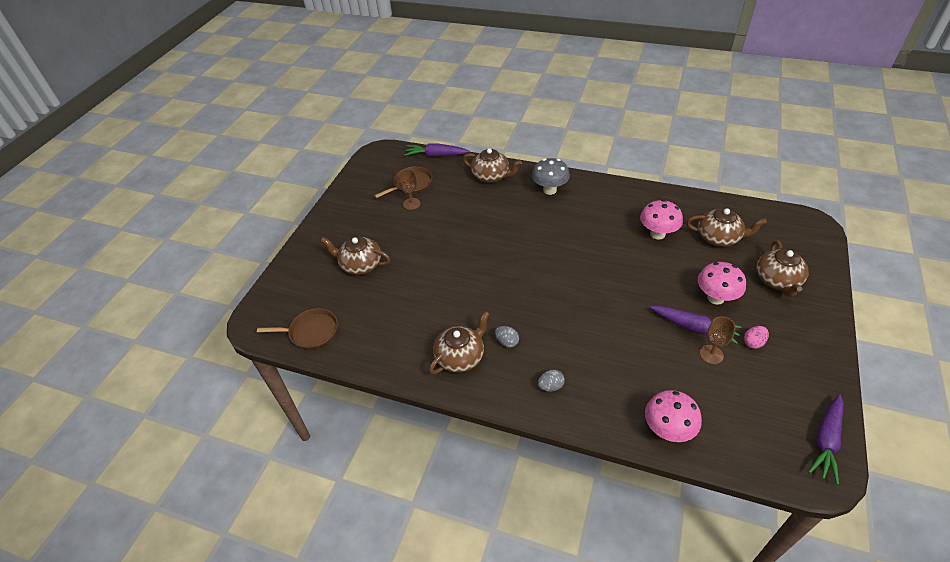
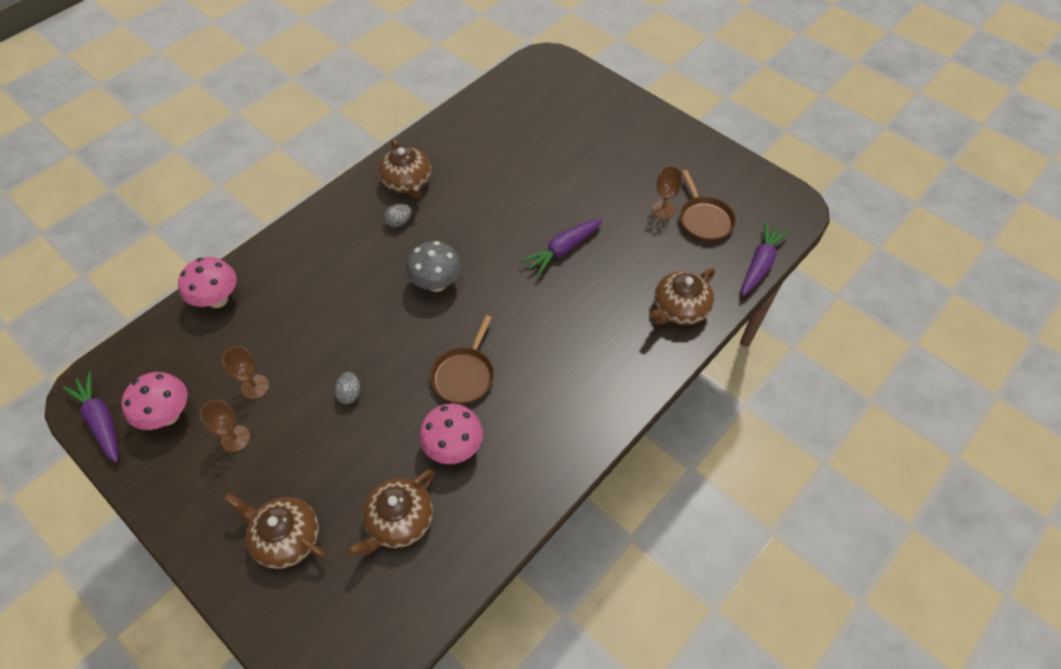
camera: 110 degrees right, 10 degrees up
(311, 332) = (511, 91): brown pan -> brown pan (464, 375)
(360, 265) = (580, 142): brown teapot -> none
(549, 190) = (614, 364): grey mushroom -> grey mushroom (436, 283)
(550, 386) = (327, 235): grey egg -> grey egg (350, 394)
(694, 327) = (296, 393): purple carrot -> purple carrot (563, 250)
(715, 298) = (315, 444): pink mushroom -> pink mushroom (168, 415)
(753, 343) = (235, 438): pink egg -> brown goblet

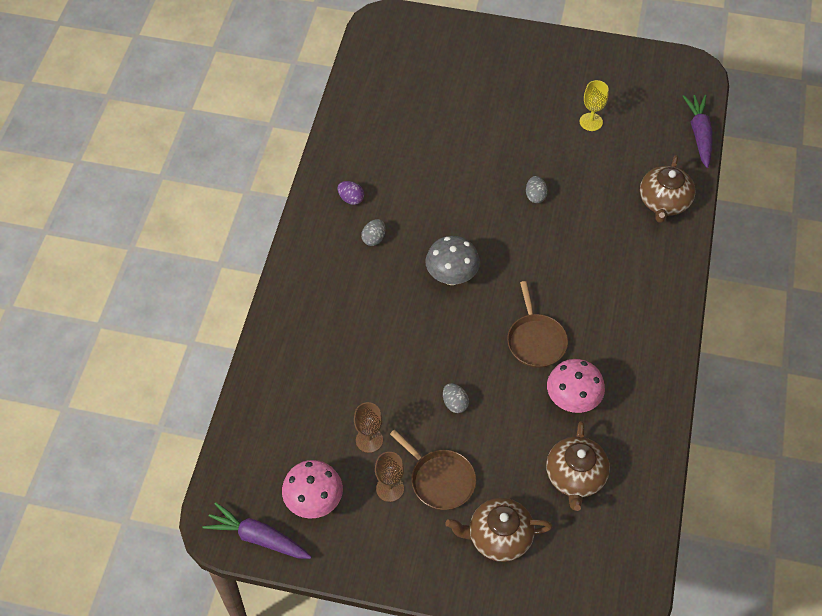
camera: 30 degrees left, 0 degrees up
(218, 299) = (268, 386): pink mushroom -> none
(407, 183) = (351, 199): brown teapot -> purple egg
(563, 250) = (535, 196): purple carrot -> grey egg
(663, 209) = (591, 122): brown goblet -> yellow goblet
(704, 219) = (630, 115): brown pan -> brown pan (440, 480)

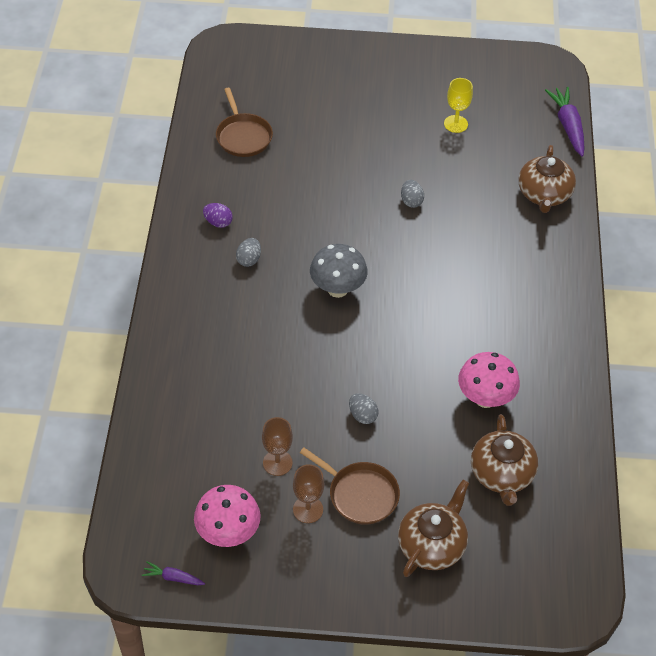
camera: 10 degrees left, 5 degrees down
(258, 538) = (173, 578): purple carrot -> purple carrot, size x0.51
(498, 537) = (432, 545): brown teapot -> brown teapot turned 135 degrees clockwise
(535, 340) = (436, 343): brown pan -> brown pan (243, 136)

